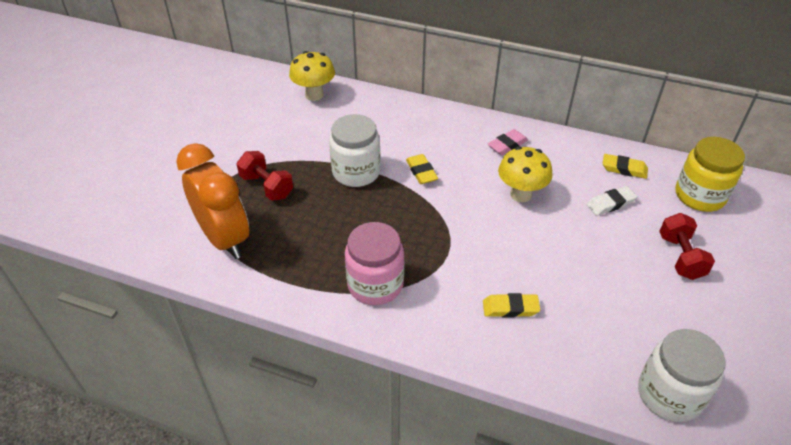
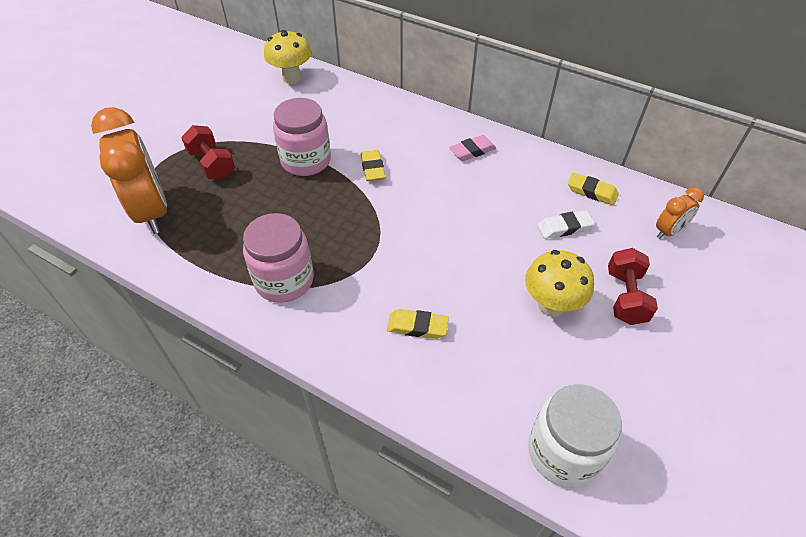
camera: 10 degrees right, 5 degrees up
(356, 172) = (306, 161): white jar -> pink jar
(520, 194) = (469, 205): yellow mushroom -> yellow mushroom (551, 305)
(699, 196) = (668, 232): yellow jar -> orange clock

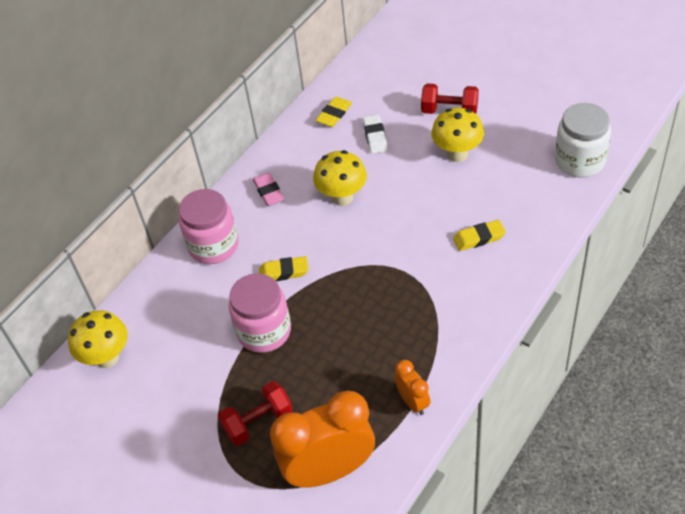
camera: 80 degrees left, 0 degrees up
(284, 280) = (428, 336): pink jar -> pink jar (213, 245)
(417, 326) = (479, 238): yellow eraser -> yellow eraser turned 60 degrees clockwise
(470, 204) = (342, 197): none -> yellow mushroom
(668, 232) = (384, 76): orange clock -> orange clock (413, 402)

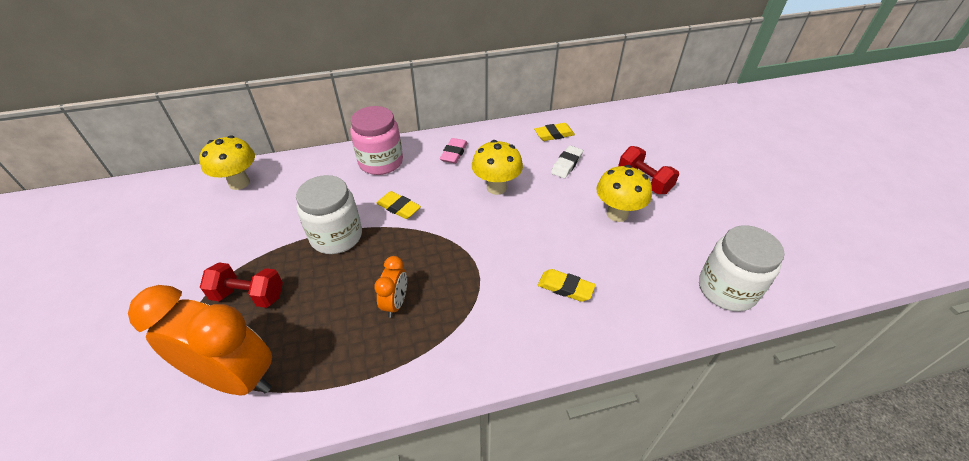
camera: 35 degrees right, 5 degrees down
(264, 331) = (336, 236): pink jar -> white jar
(413, 402) = (358, 379): orange clock -> orange clock (395, 303)

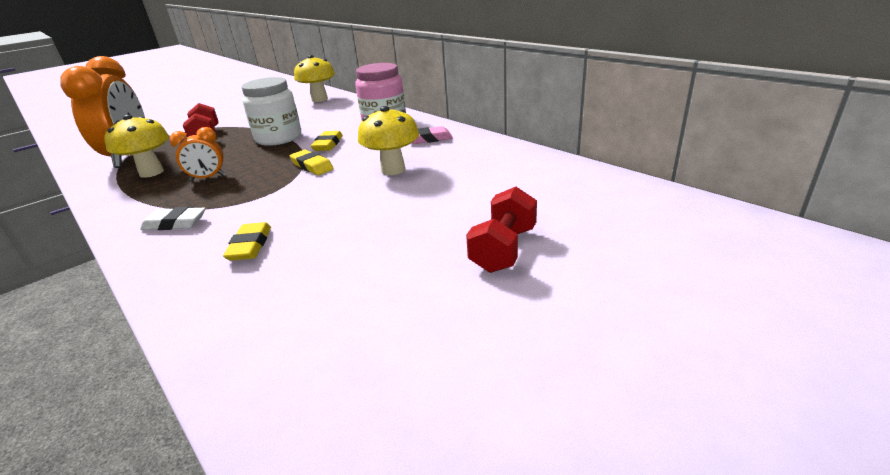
camera: 65 degrees right, 15 degrees down
(554, 134) = (528, 169): yellow eraser -> yellow eraser (312, 166)
(566, 164) = (476, 191): white eraser -> white eraser (175, 223)
(617, 214) = (407, 246): yellow mushroom -> yellow mushroom (151, 172)
(726, 289) = (292, 386): white jar -> none

